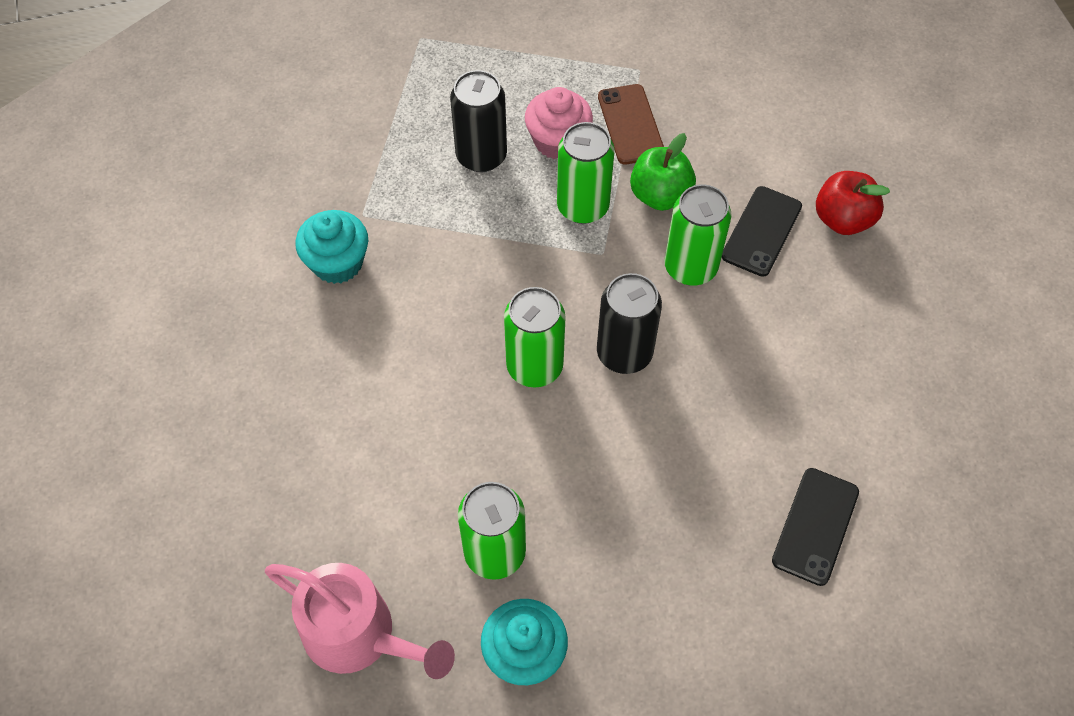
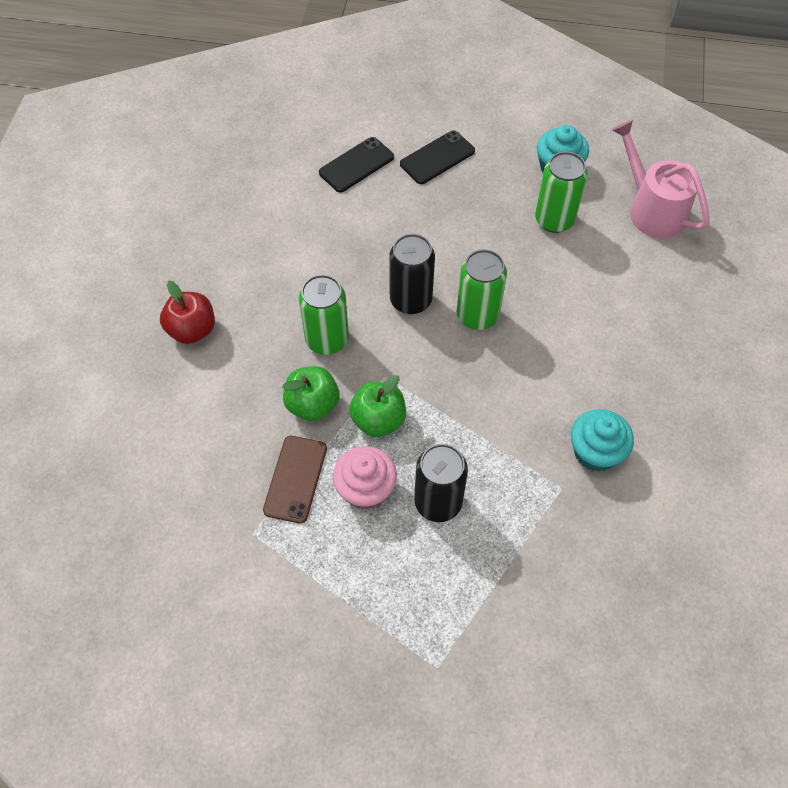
camera: 155 degrees left, 0 degrees up
(583, 206) = (378, 420): green can -> green apple
(761, 231) = (257, 345): black phone -> black phone (437, 158)

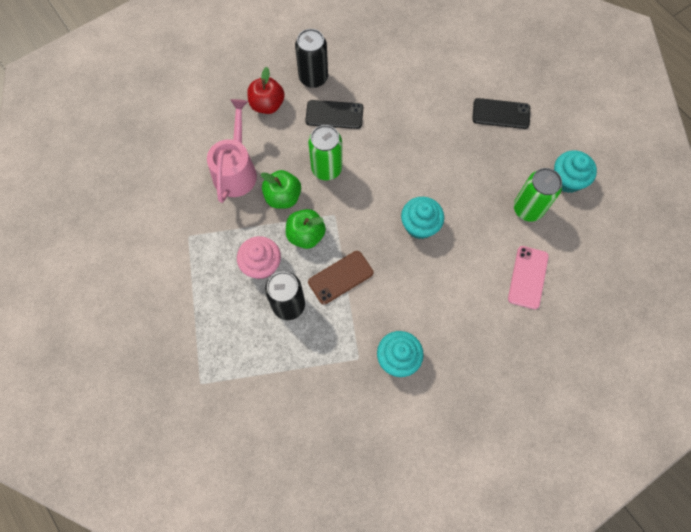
camera: 45 degrees right, 10 degrees up
(295, 479) = (235, 228): brown phone -> brown phone (340, 277)
(356, 165) = (449, 81): black phone -> black phone (334, 115)
(410, 300) = (393, 185): black can -> black can (313, 78)
(477, 315) = (420, 225): green can -> turquoise cupcake
(621, 278) = (528, 277): none -> pink phone
(651, 209) = (597, 253): pink watering can -> pink watering can (236, 170)

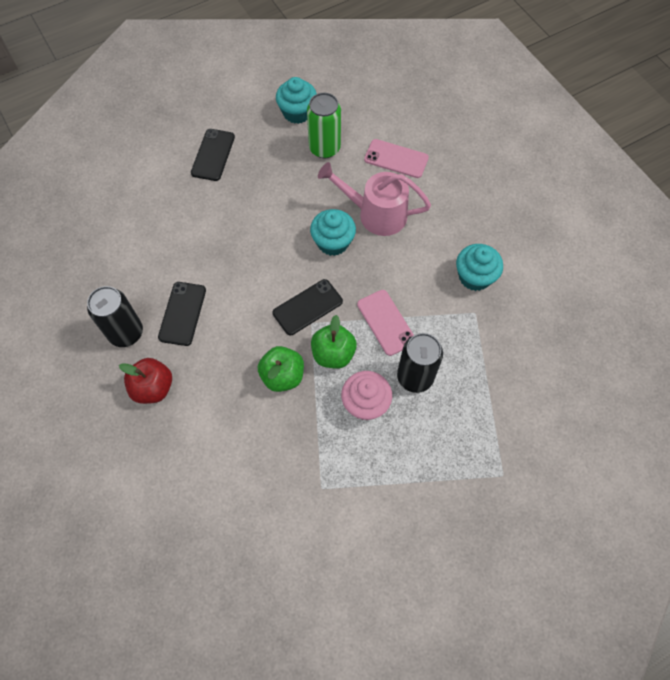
camera: 85 degrees left, 5 degrees down
(236, 170) = (239, 428): pink watering can -> pink watering can (375, 214)
(326, 168) = (252, 327): green can -> none
(340, 277) = (386, 322): brown phone -> pink phone
(349, 210) = (307, 307): none -> black phone

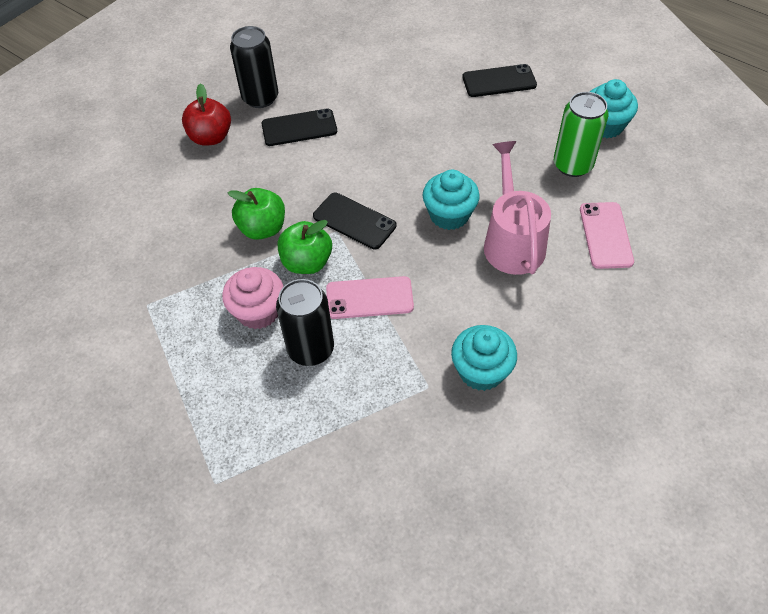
camera: 70 degrees right, 10 degrees down
(386, 322) = (369, 298): pink phone -> pink phone turned 45 degrees clockwise

